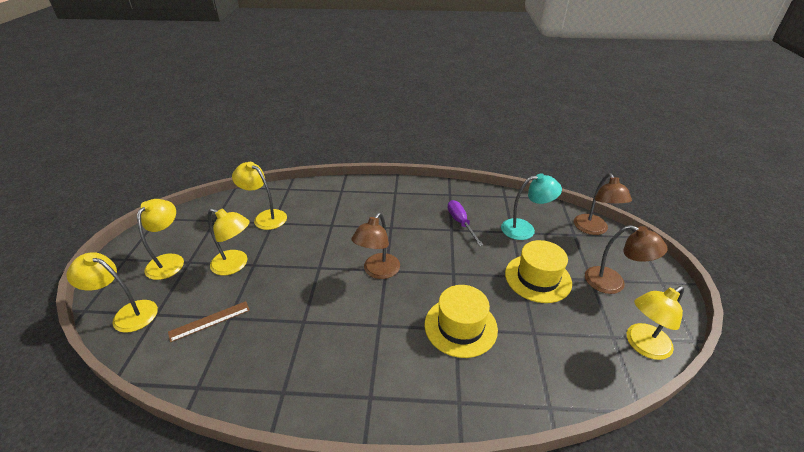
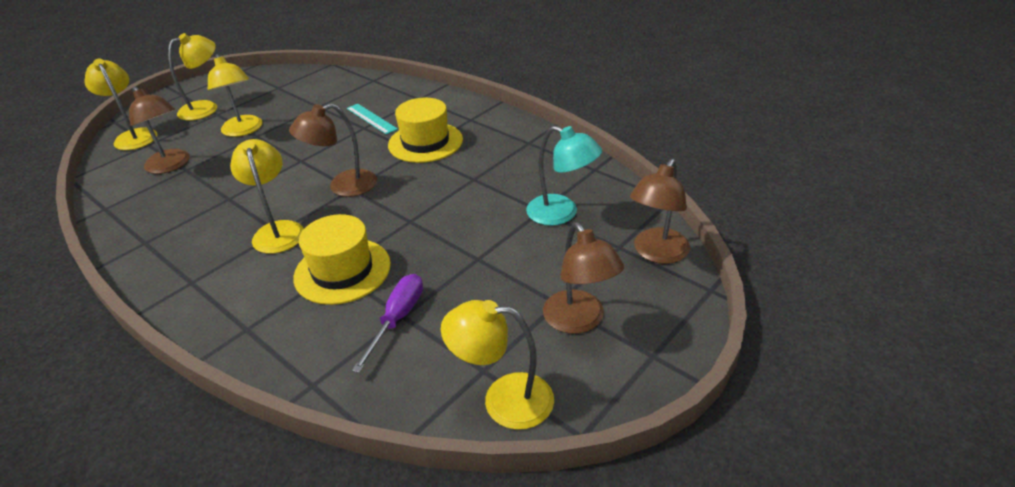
camera: 40 degrees right, 0 degrees up
(210, 321) = (171, 166): brown ruler -> brown lamp
(265, 217) = (319, 99): yellow lamp -> yellow lamp (277, 230)
(327, 217) = (371, 119): none -> turquoise ruler
(461, 223) = (494, 176): purple screwdriver -> purple screwdriver (397, 319)
(538, 278) = (493, 269): yellow hat -> yellow hat (425, 142)

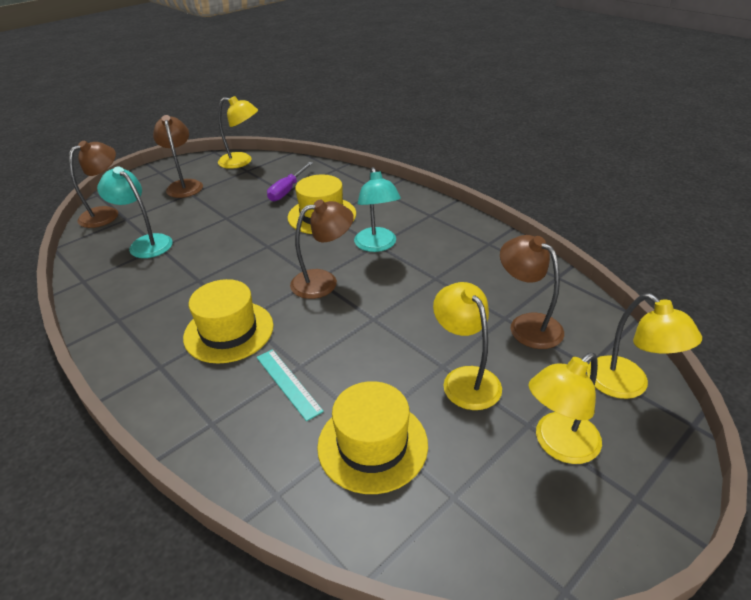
camera: 175 degrees left, 0 degrees up
(277, 230) = (377, 245): yellow lamp -> turquoise lamp
(317, 99) = (372, 445): none -> yellow hat

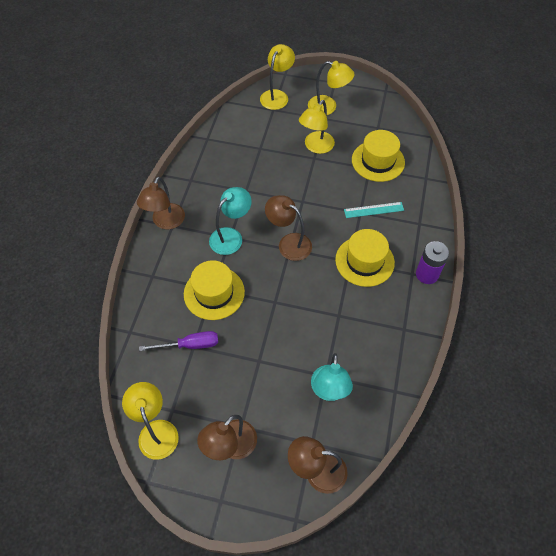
camera: 125 degrees left, 20 degrees up
(140, 380) = (427, 274): none -> purple battery
(288, 383) = (373, 210): turquoise ruler -> turquoise ruler turned 60 degrees clockwise
(527, 325) = (259, 138): brown lamp -> brown lamp (165, 222)

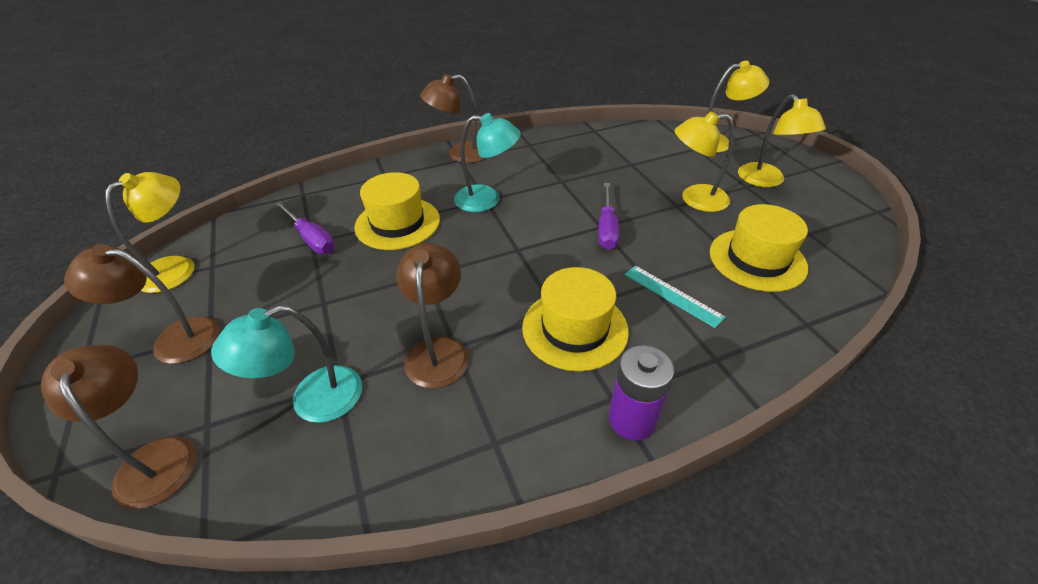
camera: 55 degrees right, 15 degrees down
(289, 243) = (526, 245): brown lamp -> brown lamp (438, 350)
(306, 200) = (606, 228): none -> purple screwdriver

